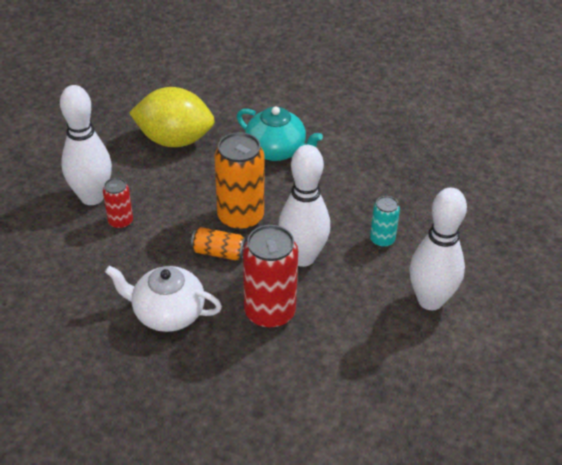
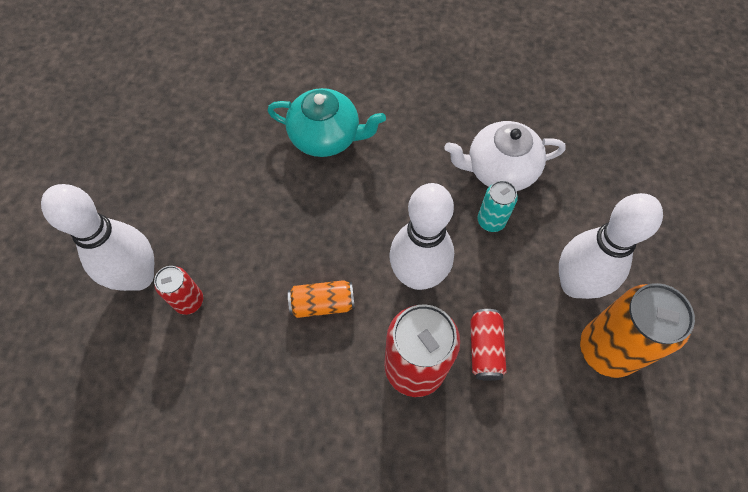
camera: 20 degrees left, 20 degrees up
(167, 313) = (300, 414): white teapot -> white teapot (500, 169)
(174, 140) = (204, 160): yellow lemon -> none
(240, 217) = (325, 244): orange can -> orange can (607, 349)
(332, 318) = (485, 348): none -> red can

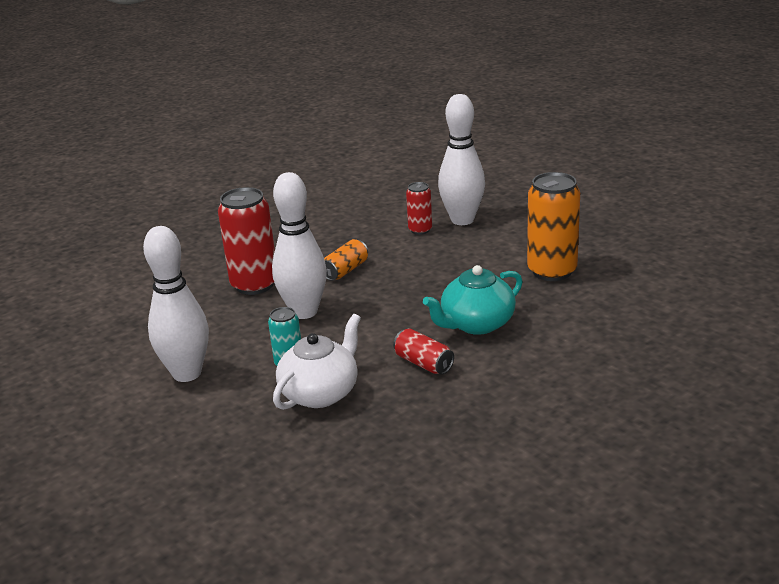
camera: 135 degrees right, 35 degrees down
(485, 348) = (219, 314): red can -> red can (423, 363)
(607, 349) = (133, 360): orange can -> orange can (552, 271)

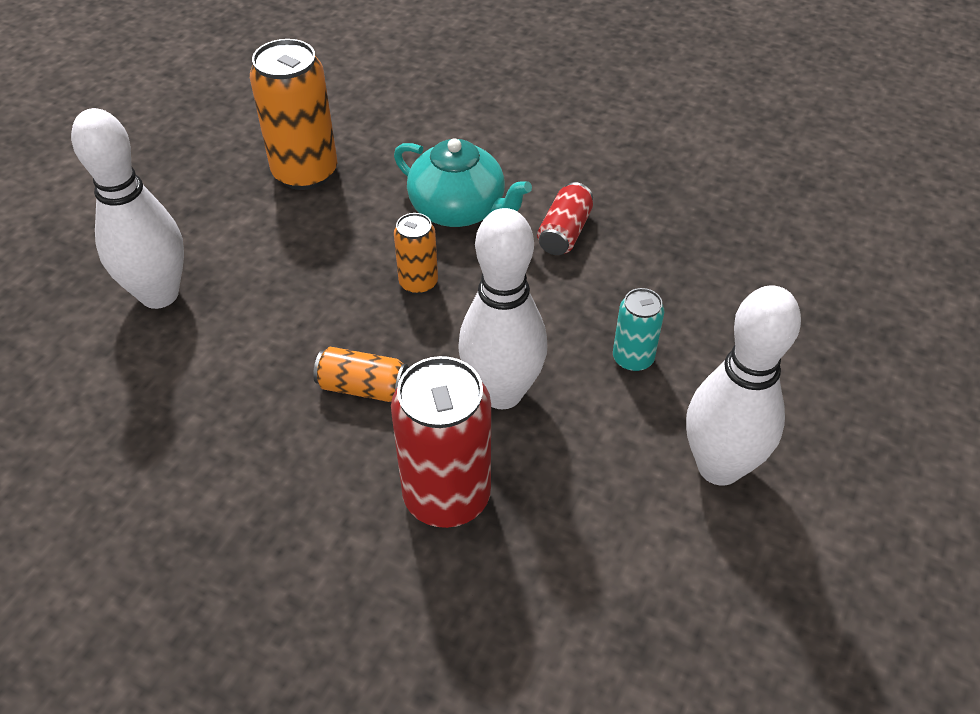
camera: 115 degrees left, 20 degrees up
(320, 393) = (673, 303): white teapot -> none
(414, 298) = (418, 283): none -> orange can
(420, 230) = (203, 336): red can -> none

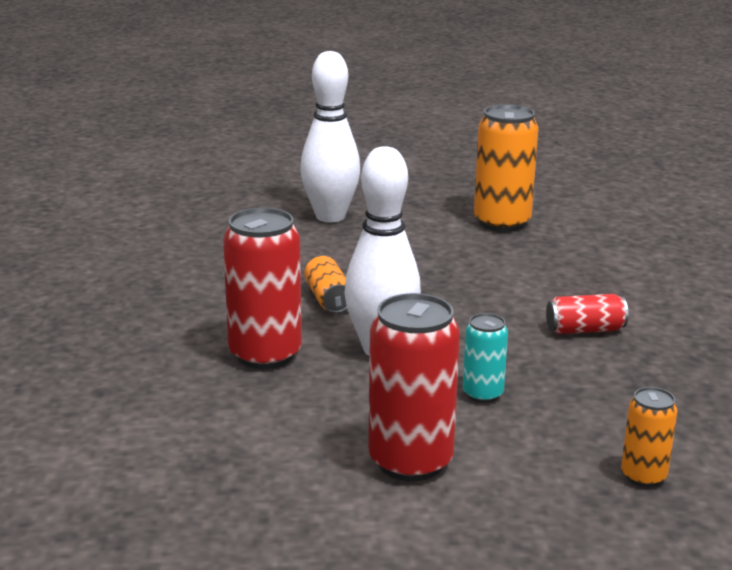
camera: 60 degrees right, 25 degrees down
(418, 283) = (449, 290): orange can -> orange can (643, 476)
(459, 209) = (546, 283): turquoise teapot -> none
(719, 467) = (410, 461): white bowling pin -> red can

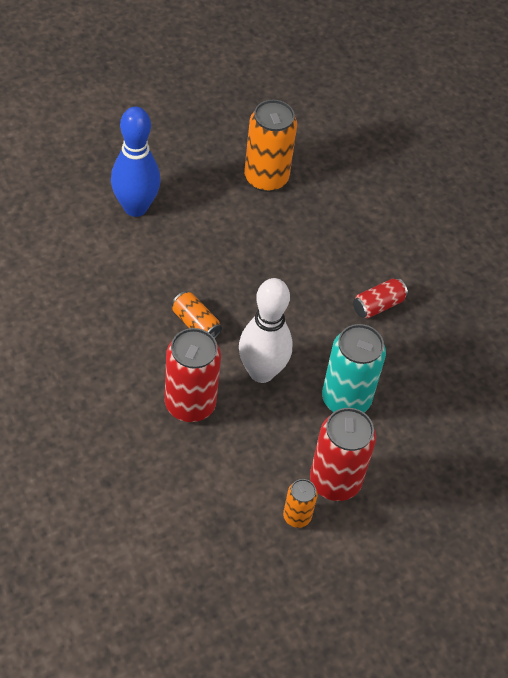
camera: 30 degrees left, 30 degrees up
(330, 217) = (135, 207): white bowling pin -> blue bowling pin
(482, 394) = (346, 399): turquoise can -> turquoise can, size x1.87
(643, 476) = (465, 447): orange can -> orange can (297, 516)

